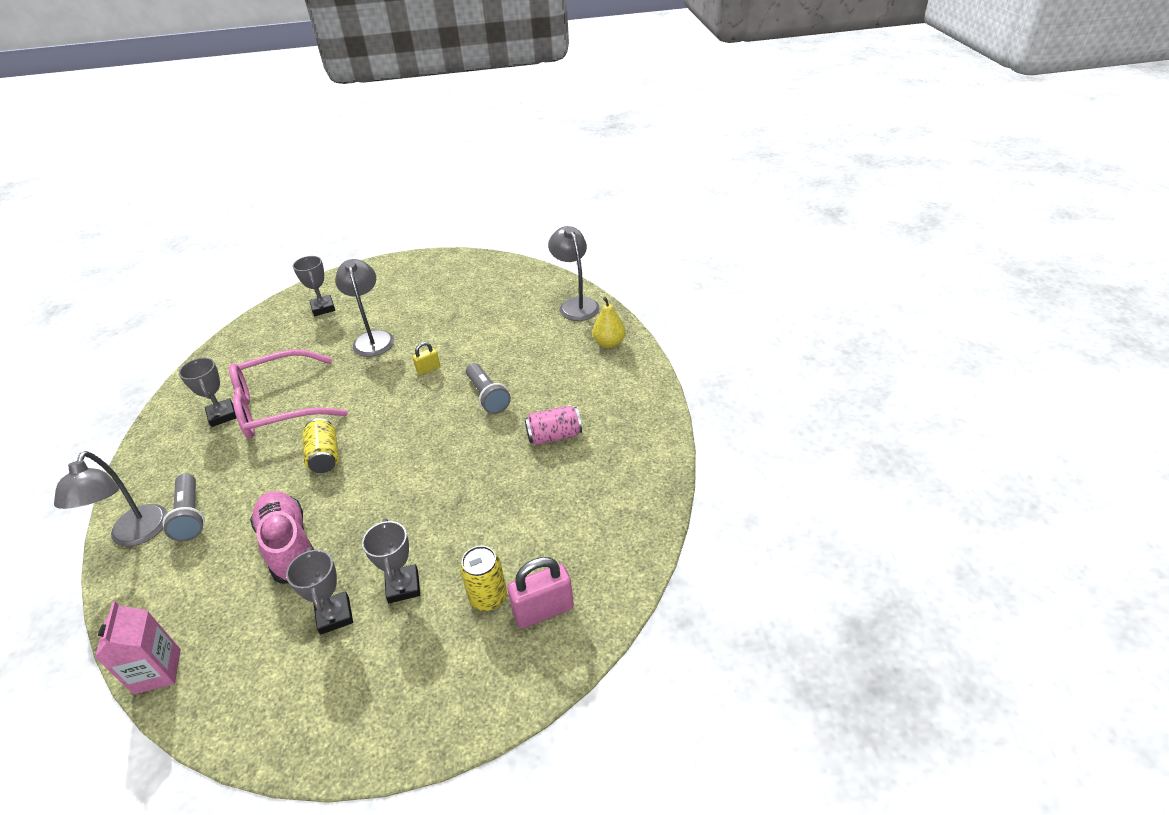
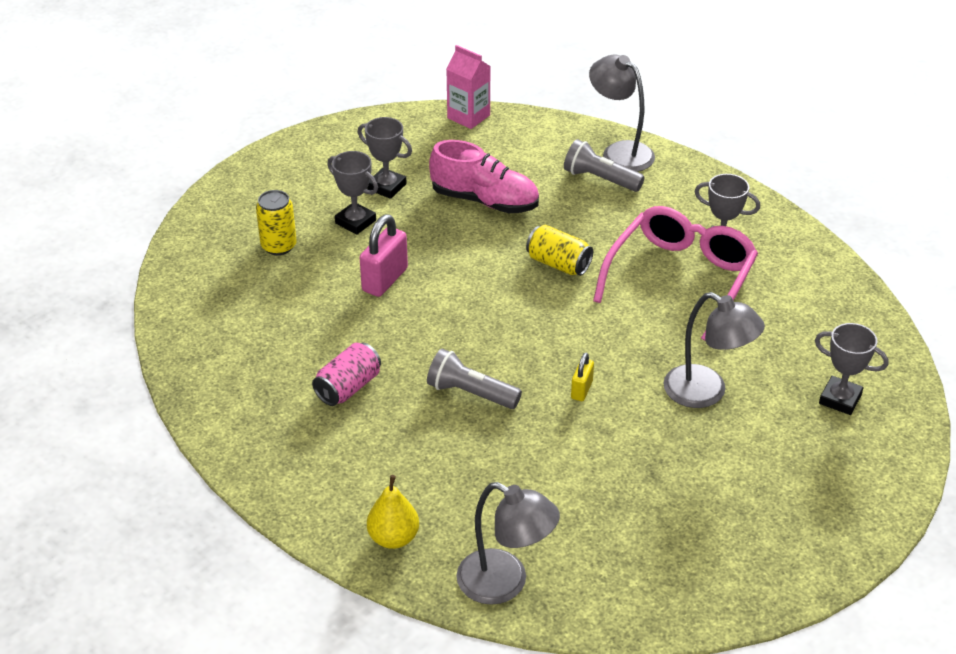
camera: 140 degrees right, 0 degrees up
(543, 610) = (225, 258): pink padlock -> pink padlock (385, 280)

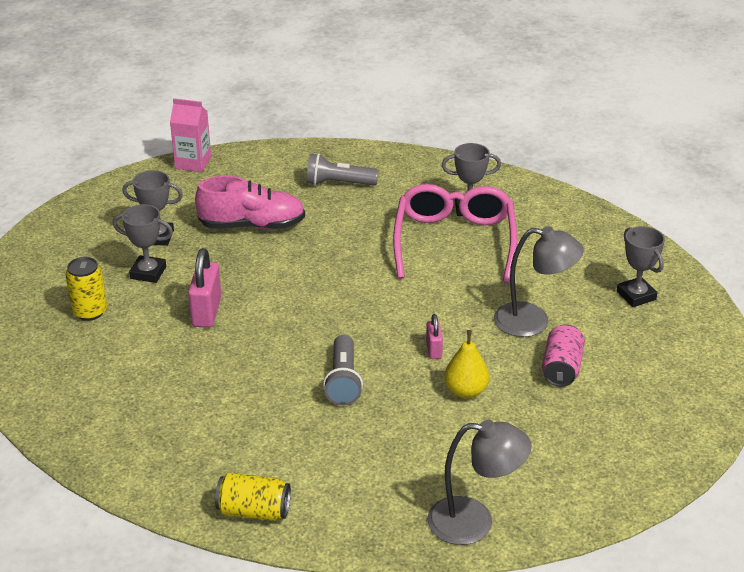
camera: 25 degrees left, 5 degrees down
(348, 387) = (232, 409): pink can -> pink can (561, 368)
(393, 538) = (356, 519): yellow pear -> yellow pear (465, 391)
(470, 393) = (343, 381): grey flashlight -> grey flashlight turned 90 degrees counterclockwise
(558, 264) = (348, 258): yellow can -> yellow can (254, 511)
(581, 390) = (433, 350): yellow padlock -> pink padlock
(620, 152) = (340, 159): grey lamp -> none
(840, 399) = (636, 295): grey trophy -> grey trophy turned 60 degrees clockwise

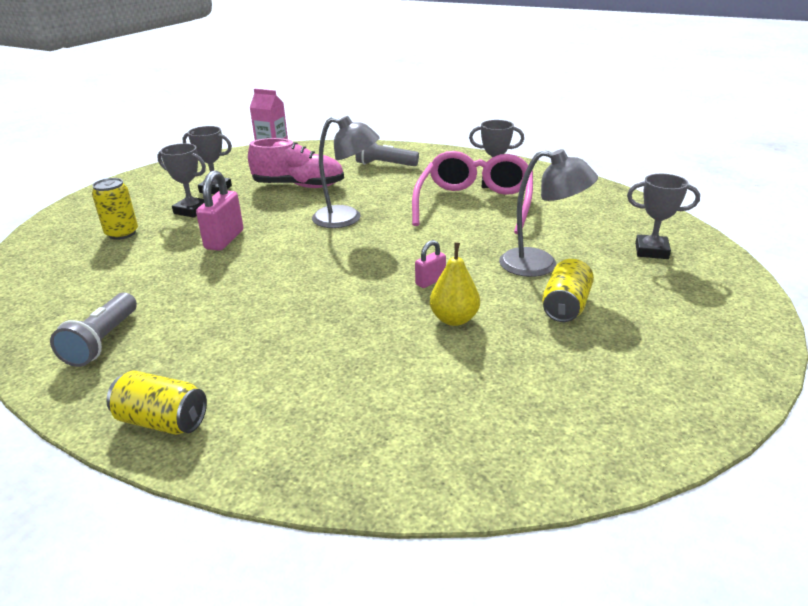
camera: 10 degrees right, 5 degrees down
(343, 381) = (327, 301): grey flashlight -> grey flashlight (103, 341)
(433, 350) = (430, 281): pink padlock -> pink padlock turned 45 degrees clockwise
(474, 522) = (427, 463): grey lamp -> grey lamp (347, 219)
(561, 368) = (565, 306): pink can -> yellow can
(636, 295) = (651, 251): grey trophy -> grey trophy turned 60 degrees counterclockwise

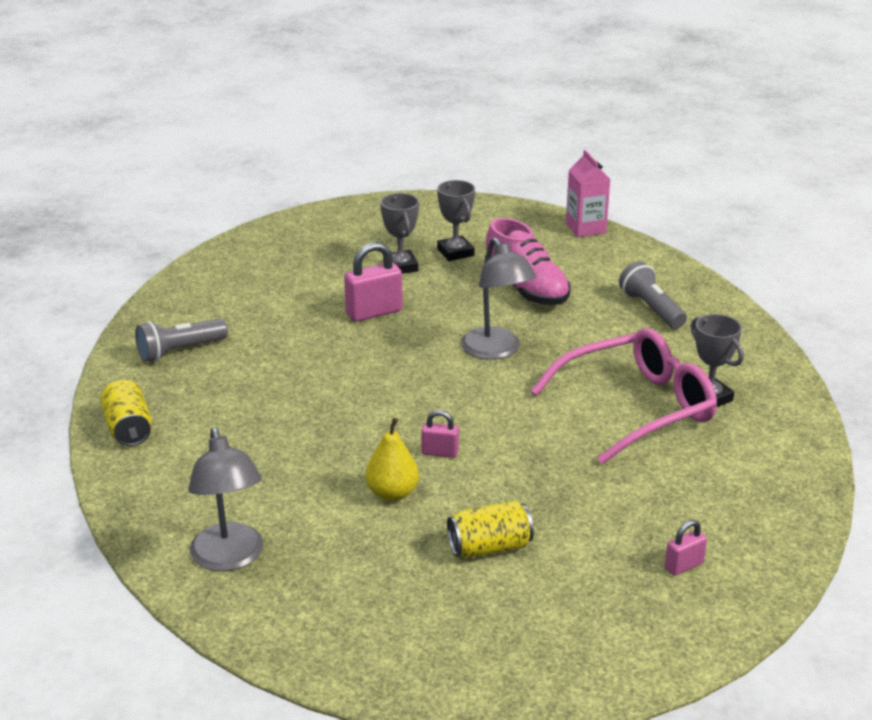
camera: 50 degrees right, 0 degrees up
(122, 233) = (321, 261): yellow can -> none
(540, 265) = (553, 503): grey lamp -> grey lamp (230, 558)
(651, 251) = (684, 566): grey trophy -> pink padlock

